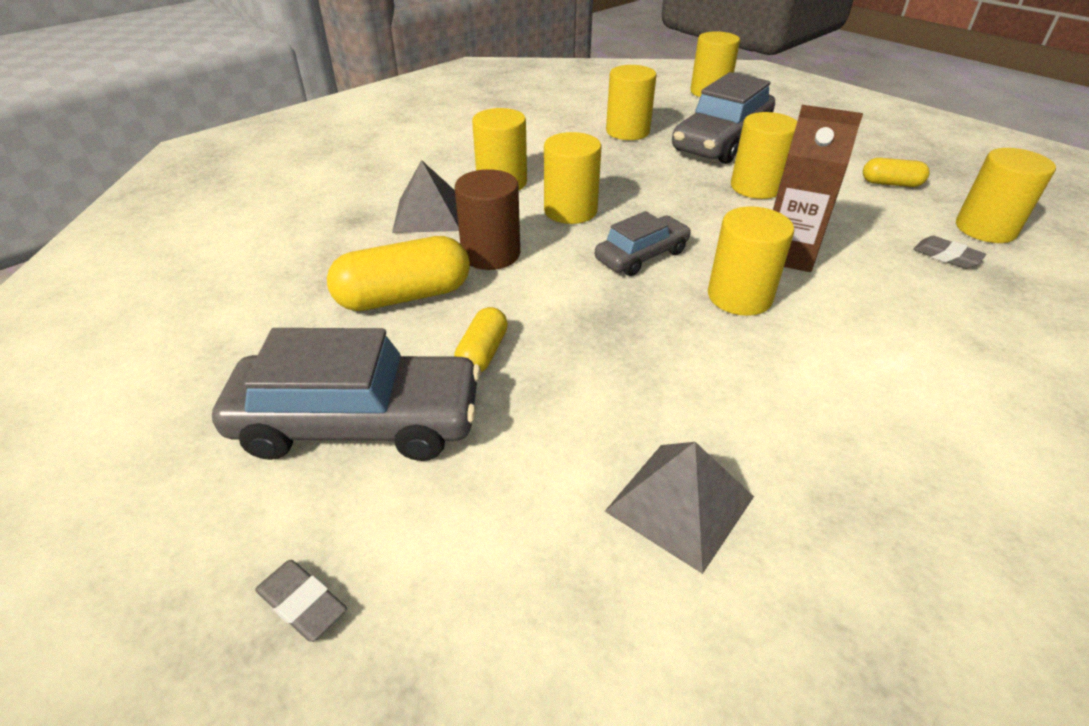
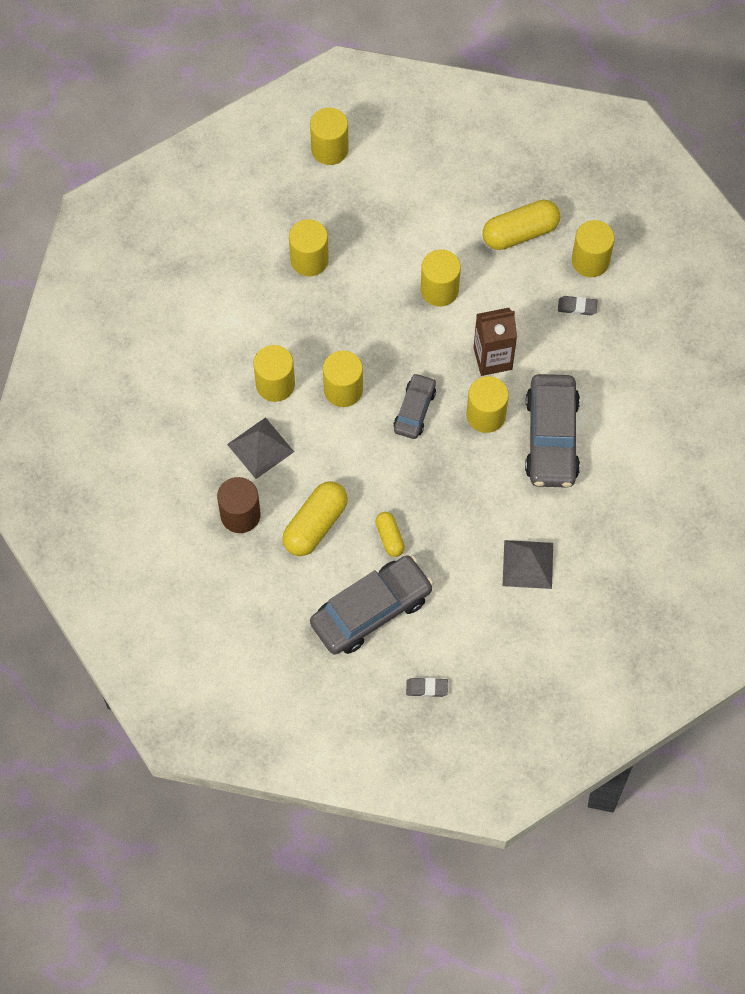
camera: 35 degrees left, 25 degrees up
(491, 254) = (330, 462): brown cylinder -> brown cylinder (240, 515)
(721, 141) = (384, 235): grey car -> grey car (551, 438)
(891, 184) = (520, 233): yellow capsule -> yellow capsule, size x1.79

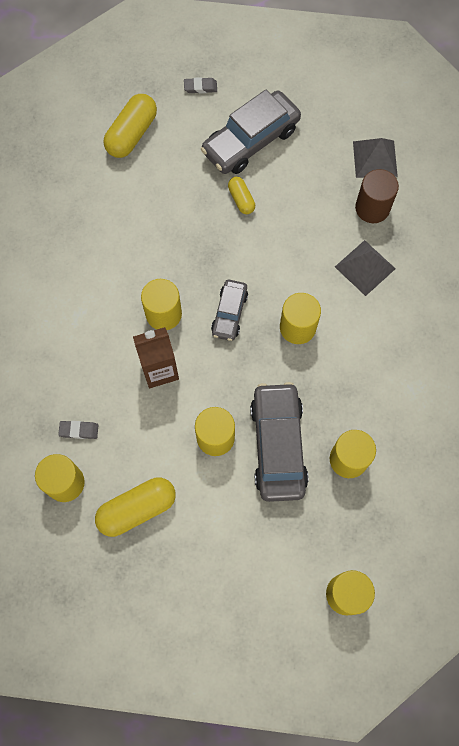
camera: 175 degrees right, 5 degrees up
(275, 384) = (361, 327): yellow cylinder -> none
(315, 525) = (306, 205): yellow capsule -> yellow capsule (132, 134)
(527, 564) = (122, 187): grey pyramid -> grey pyramid (375, 158)
(551, 438) = (103, 298): grey car -> grey car (278, 445)

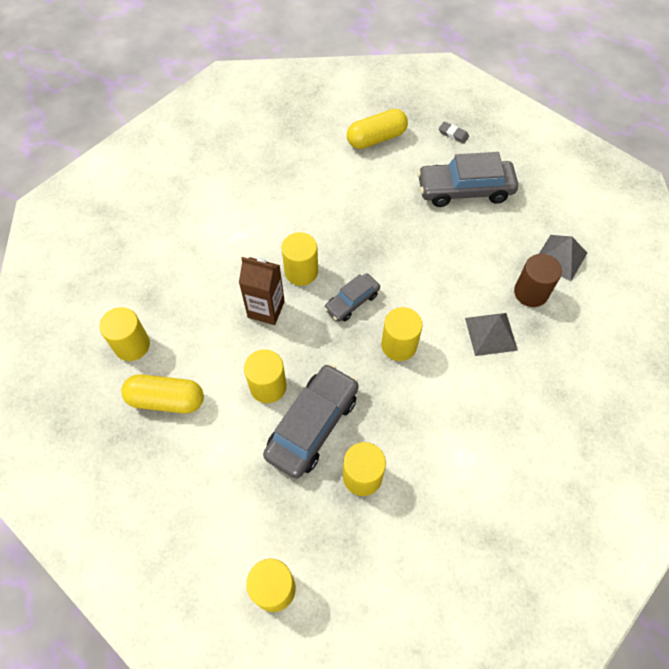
camera: 35 degrees right, 10 degrees down
(79, 430) = (172, 315): grey eraser -> none
(241, 199) = (425, 226): yellow capsule -> none

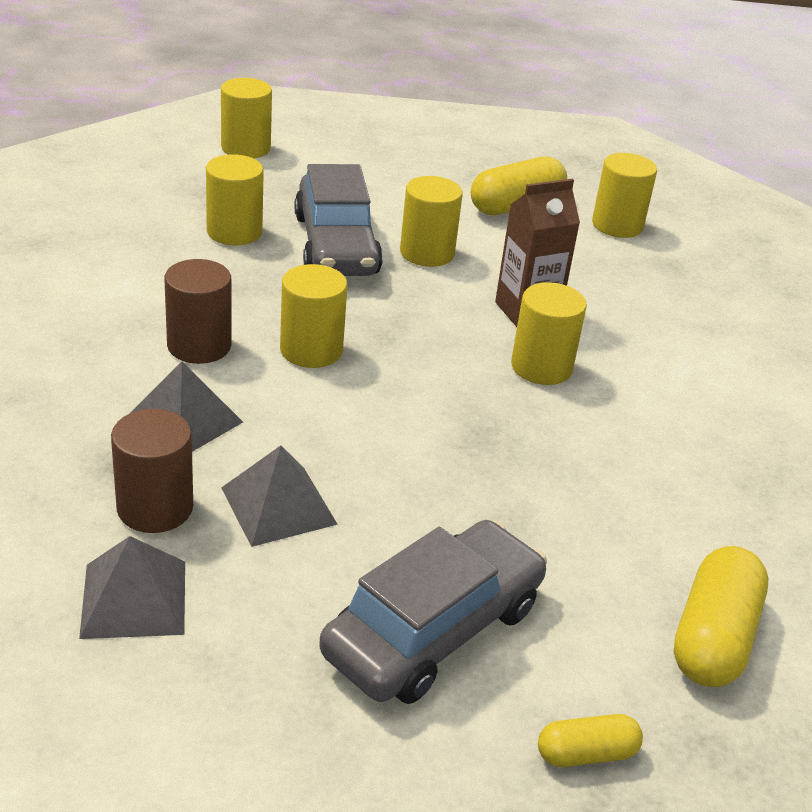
camera: 135 degrees right, 25 degrees down
(352, 301) = (430, 367): grey car -> none
(452, 381) = (199, 346): none -> brown cylinder
(453, 134) = (586, 753): grey eraser -> yellow capsule
(481, 266) = (278, 506): none -> grey pyramid

